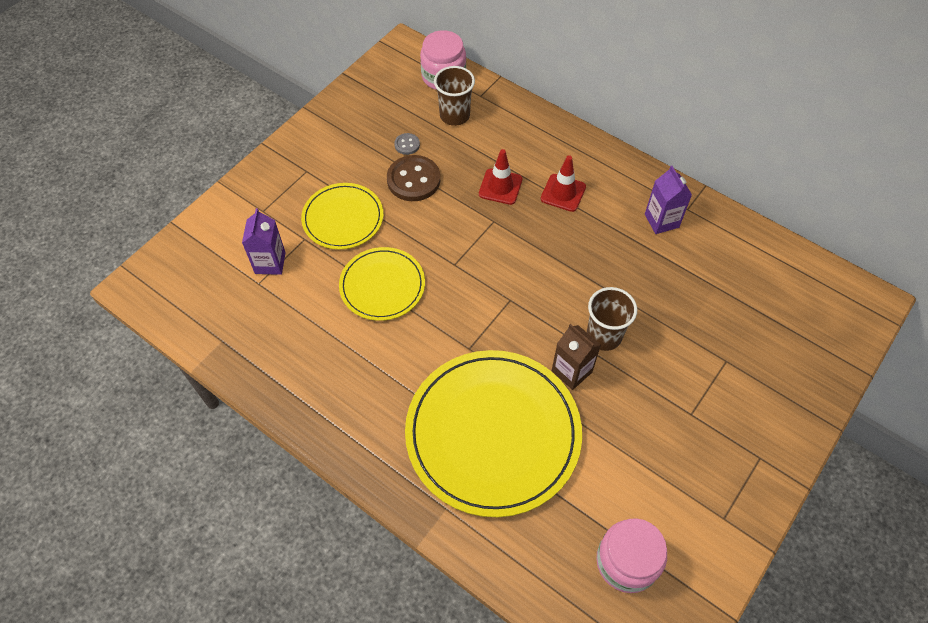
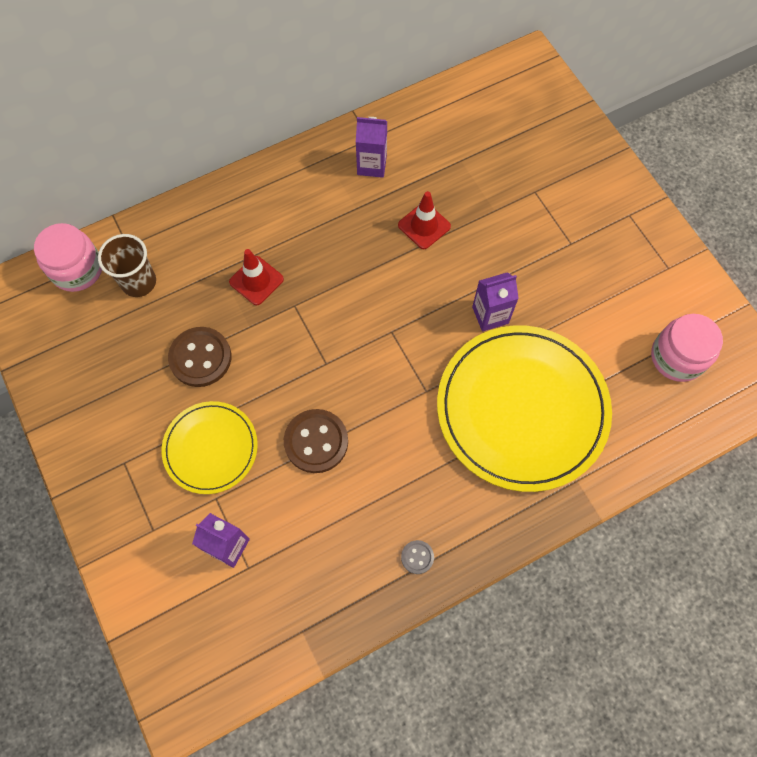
camera: 65 degrees left, 10 degrees up
(382, 285) = (316, 442): yellow plate -> brown button
(407, 144) = (149, 345): grey button -> grey button (417, 557)
(563, 193) = (295, 229): red traffic cone -> red traffic cone (424, 226)
(571, 371) = (490, 315): brown carton -> purple carton
(604, 336) = (467, 272): brown cup -> none

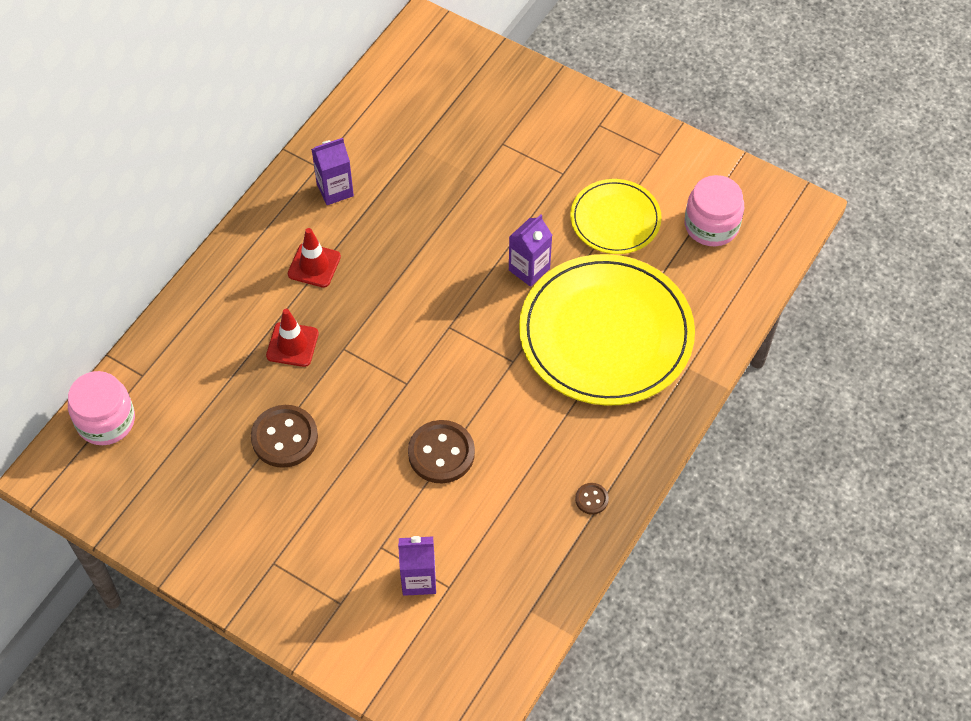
camera: 30 degrees left, 10 degrees down
(139, 282) = (177, 402): brown cup -> none
(210, 448) = (347, 508): yellow plate -> yellow plate (615, 219)
(417, 557) = (591, 499): grey button -> brown button
(424, 226) = (420, 221): red traffic cone -> red traffic cone (314, 265)

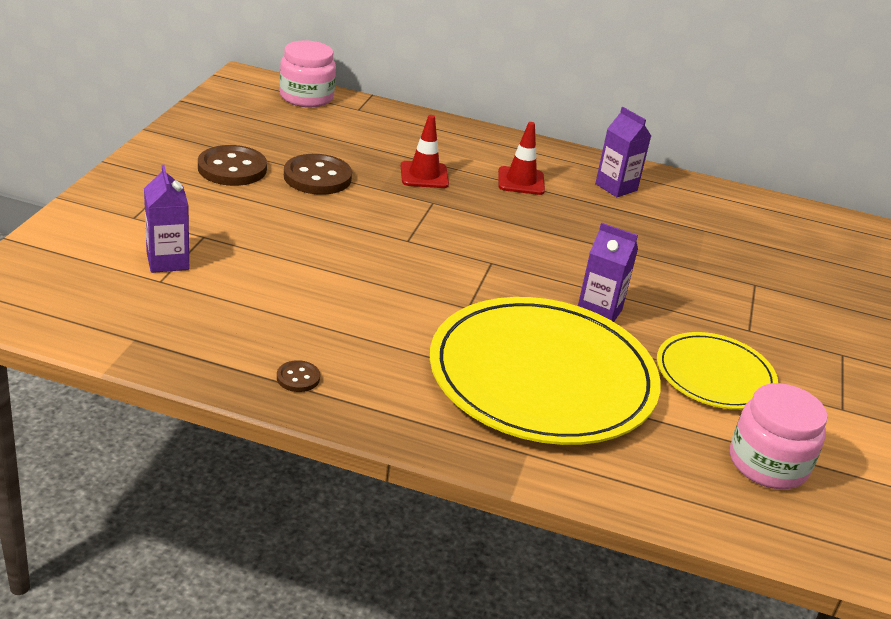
camera: 70 degrees right, 25 degrees down
(441, 453) = (329, 266): brown button -> brown button (232, 168)

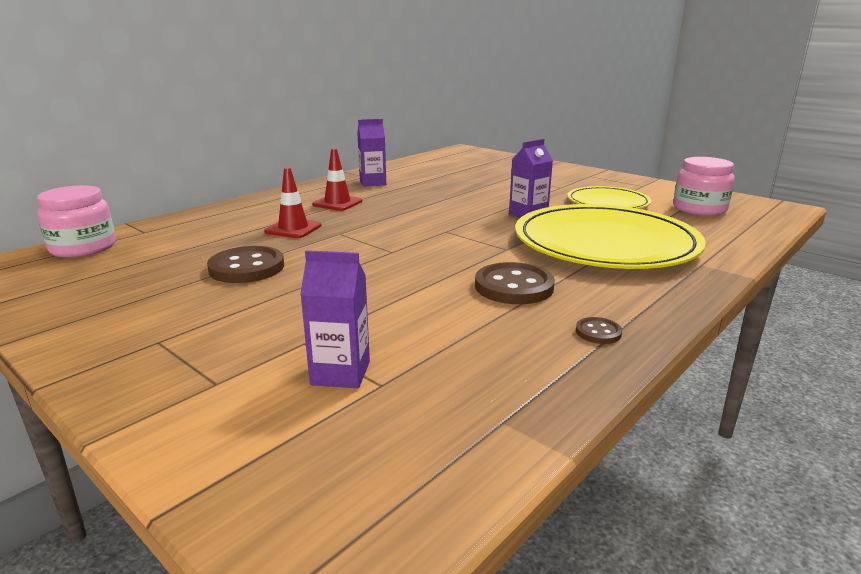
camera: 60 degrees left, 10 degrees down
(232, 168) = (176, 305): brown button -> brown button (514, 286)

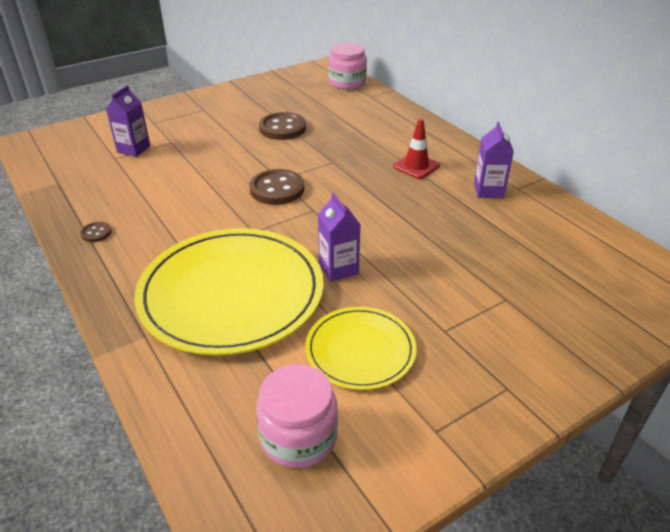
camera: 105 degrees right, 15 degrees up
(293, 229) = (352, 144): red traffic cone -> none
(514, 286) = (182, 218): brown button -> brown button (277, 189)

